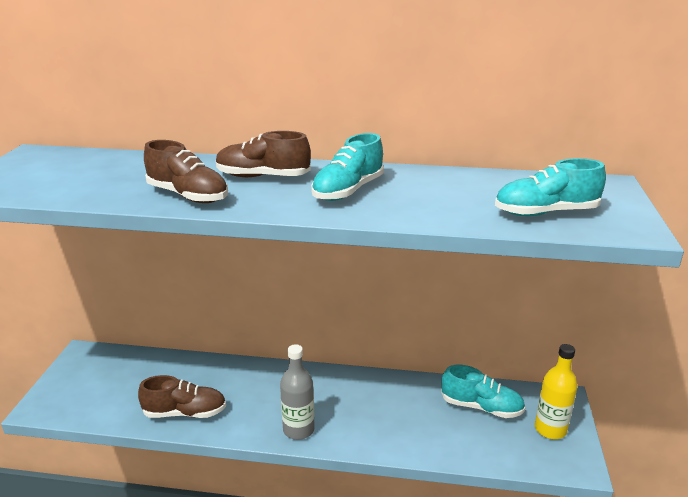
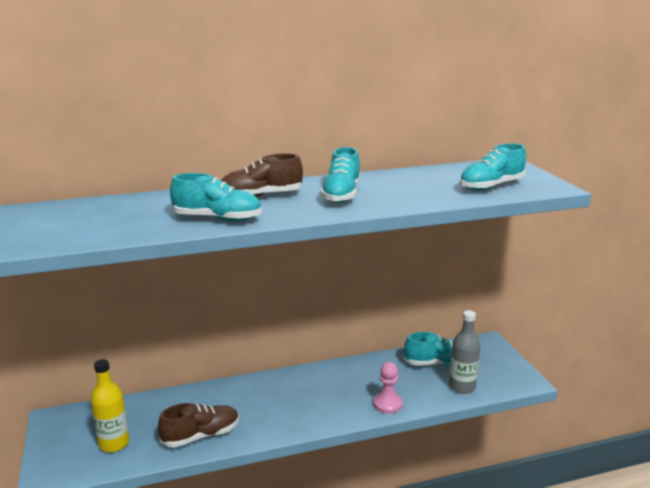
camera: 25 degrees left, 5 degrees down
(188, 196) = (217, 219): brown shoe -> turquoise shoe
(298, 430) = (311, 419): grey bottle -> grey bottle (462, 387)
(389, 439) = (387, 404): none -> pink pawn
(550, 429) = (493, 364): yellow bottle -> yellow bottle (114, 443)

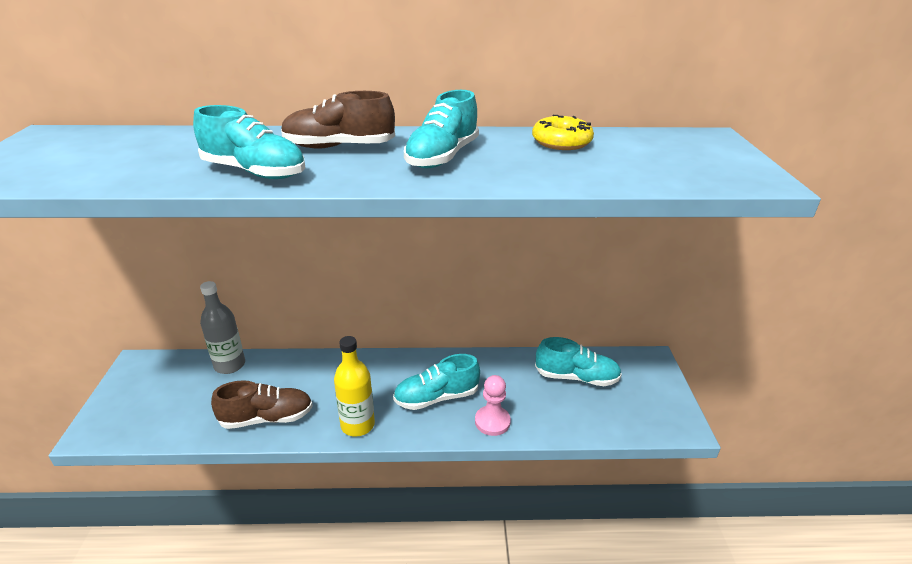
camera: 15 degrees right, 10 degrees up
(114, 443) = (176, 407): yellow bottle -> yellow bottle (357, 425)
(414, 177) = (561, 142): none -> yellow donut
(462, 387) = (594, 417): grey bottle -> grey bottle (230, 365)
(491, 186) = (664, 168): turquoise shoe -> turquoise shoe (436, 397)

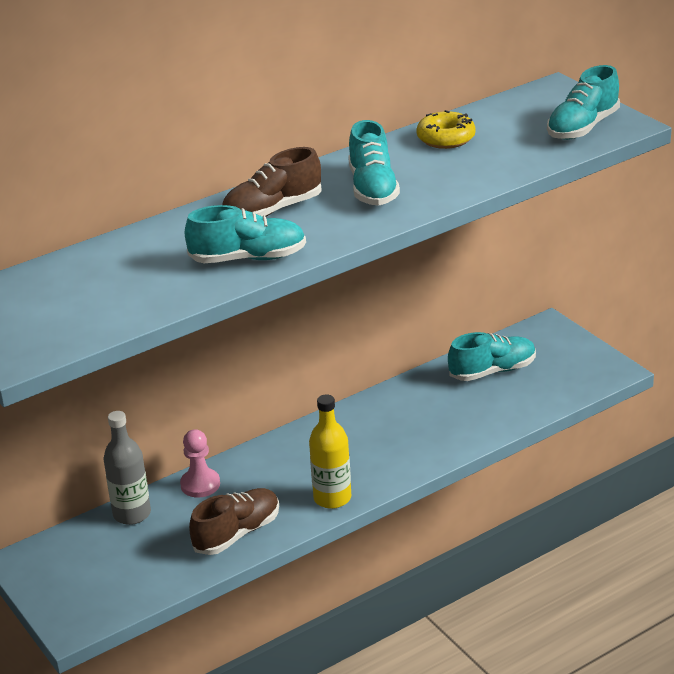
camera: 30 degrees left, 0 degrees up
(436, 397) = (380, 444): turquoise shoe -> turquoise shoe (582, 127)
(492, 422) = (452, 440): pink pawn -> pink pawn (200, 484)

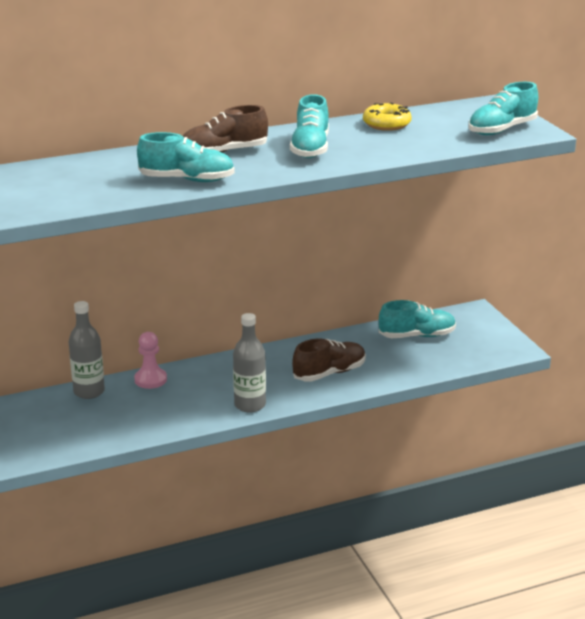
camera: 10 degrees right, 5 degrees down
(237, 533) = (164, 418): brown shoe -> brown shoe (329, 373)
(332, 498) = (250, 405): yellow bottle -> grey bottle

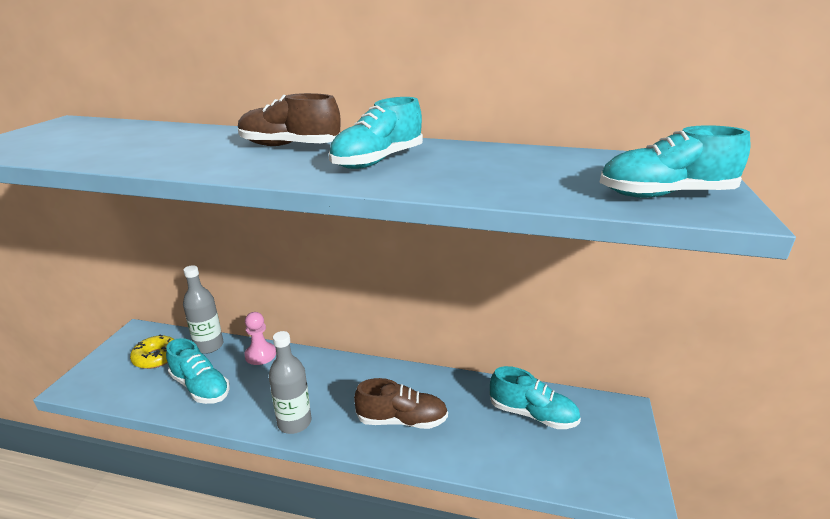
camera: 35 degrees right, 0 degrees up
(187, 180) = (196, 160): turquoise shoe -> turquoise shoe (200, 387)
(386, 124) = (511, 157): yellow donut -> yellow donut (156, 357)

